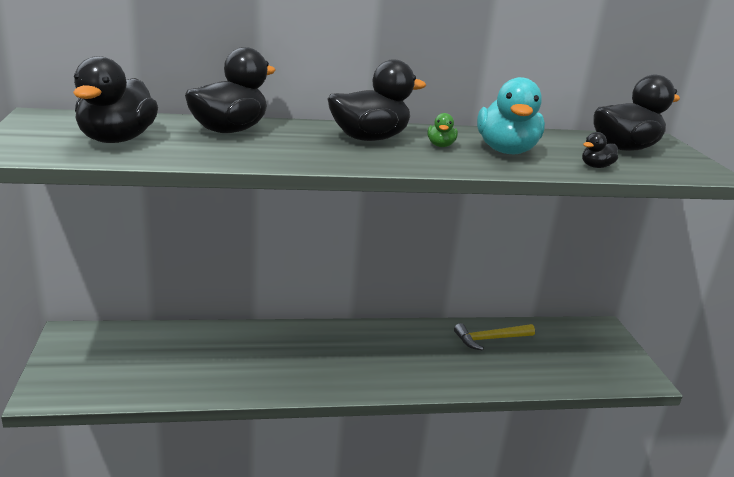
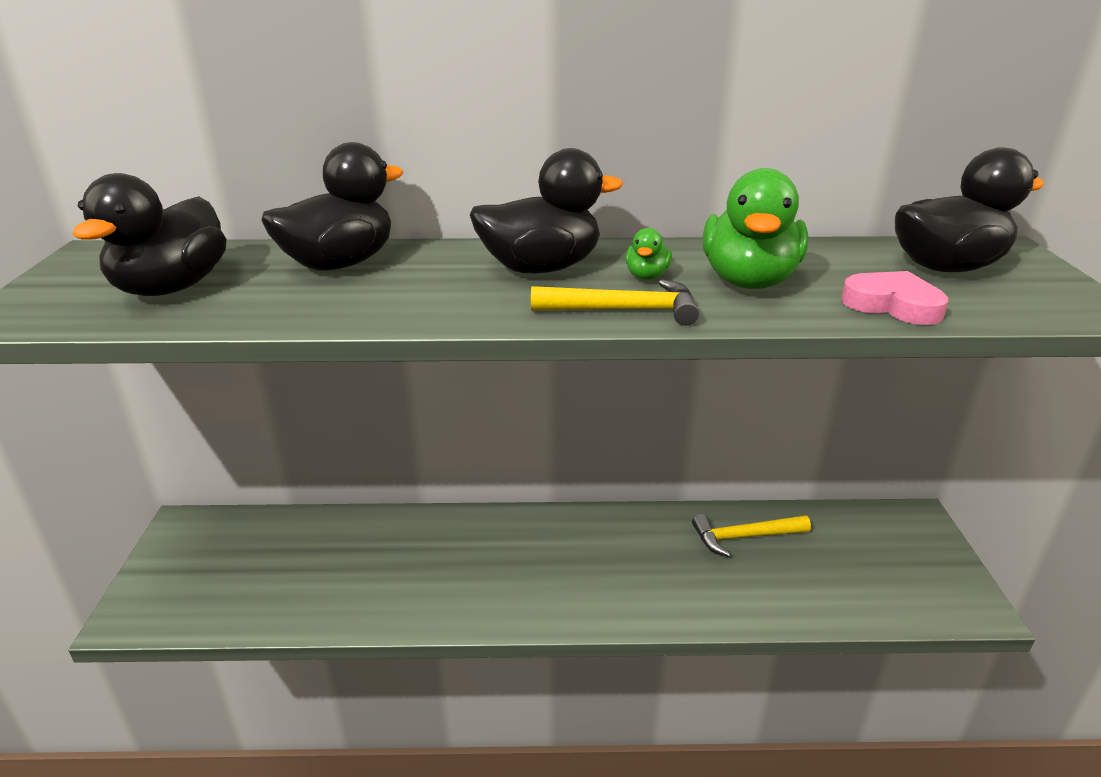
camera: 10 degrees right, 5 degrees up
(433, 163) = (624, 310): none -> yellow hammer
(506, 151) = (749, 281): turquoise duck -> green duck
(596, 166) = (892, 305): black duck -> pink heart

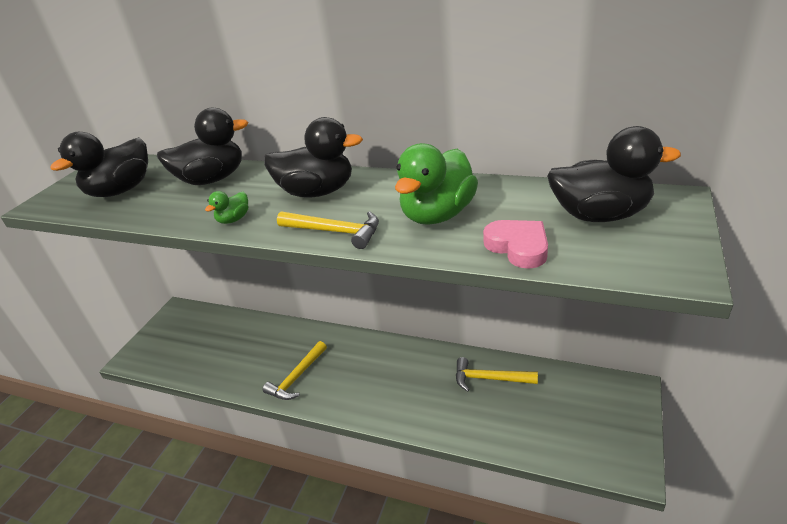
camera: 25 degrees right, 5 degrees up
(462, 587) = (297, 377): none -> yellow hammer
(647, 276) = (375, 204): green duck -> green duck (234, 219)

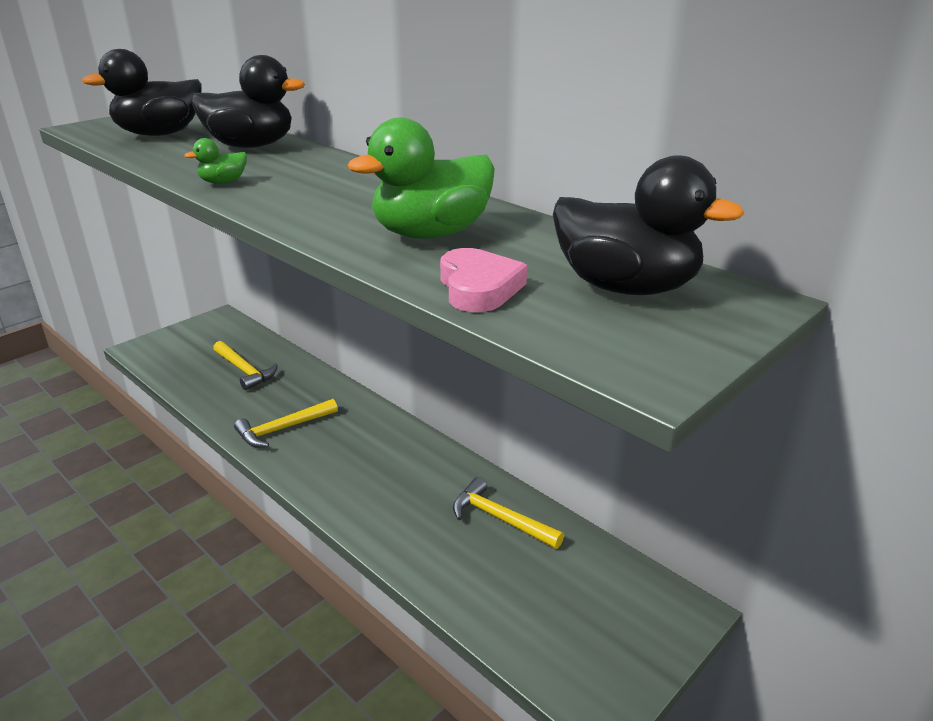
camera: 20 degrees right, 5 degrees down
(317, 192) = (335, 181): black duck -> none
(335, 232) = (303, 218): yellow hammer -> yellow hammer (245, 370)

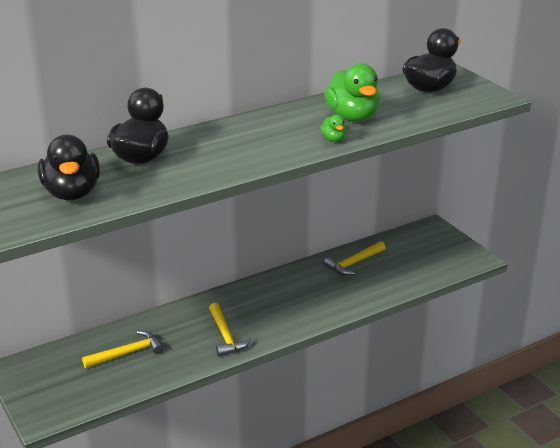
camera: 75 degrees left, 0 degrees up
(223, 182) = (229, 167): green duck -> green duck (333, 139)
(478, 288) = (421, 114): pink heart -> none

